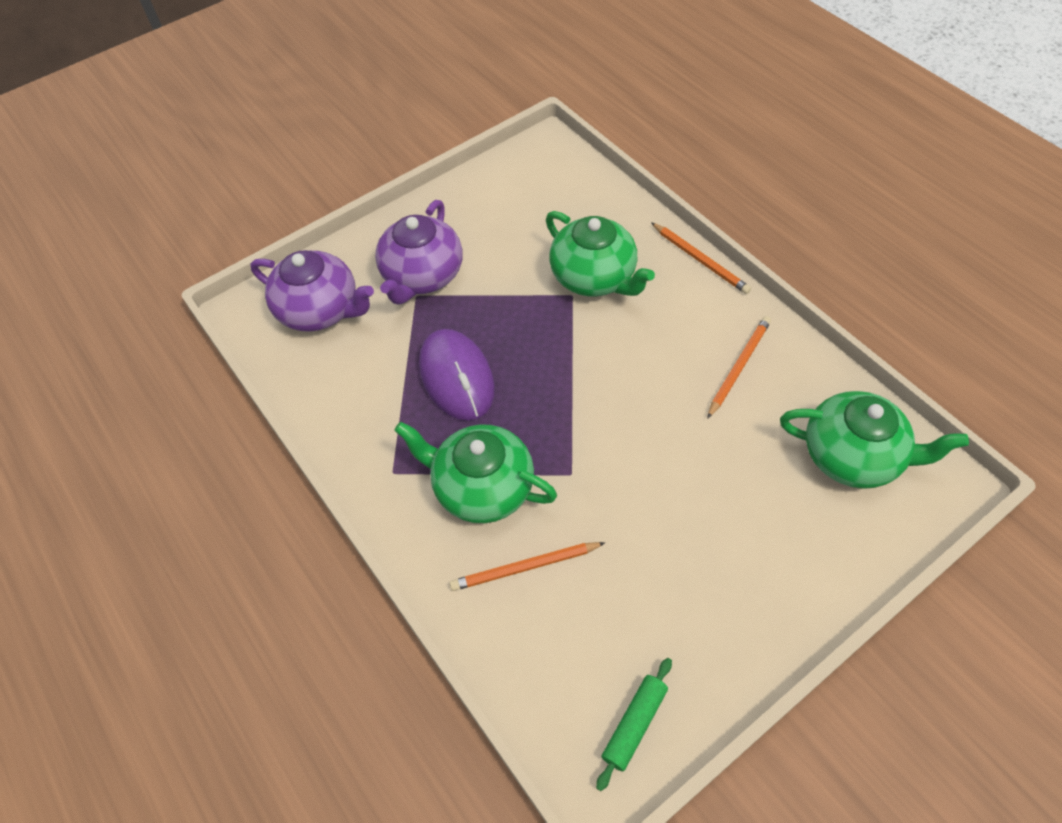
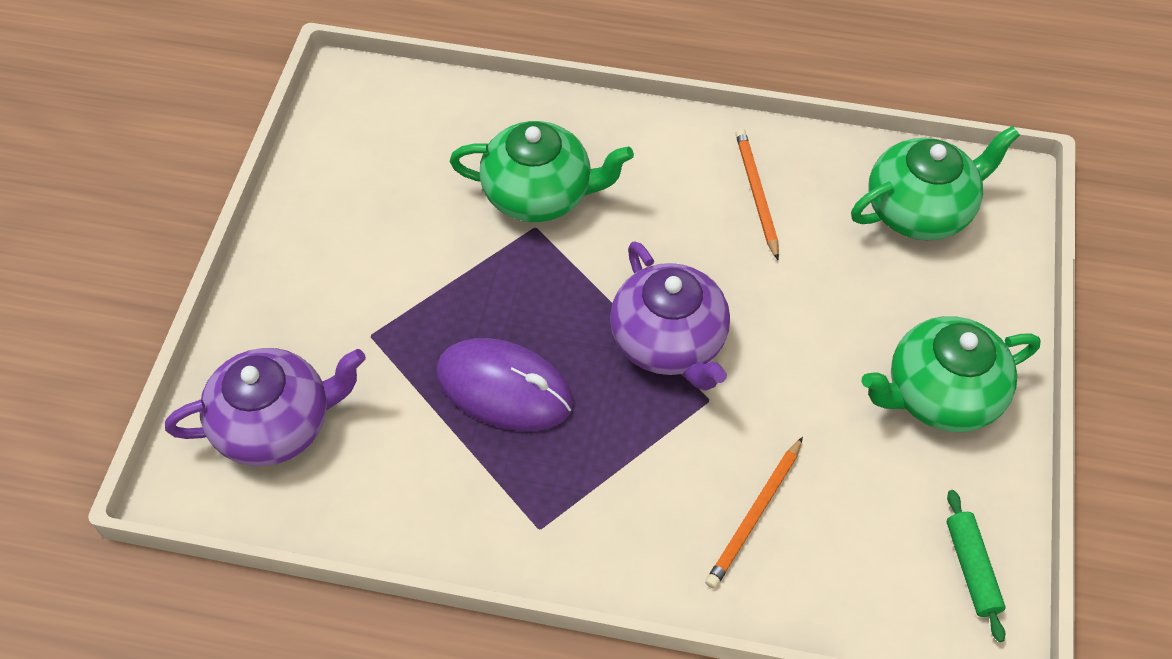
camera: 45 degrees left, 0 degrees up
(422, 276) = (355, 310): purple teapot -> purple teapot (669, 342)
(482, 487) = (641, 475): green teapot -> green teapot (940, 394)
(700, 260) = (624, 112): orange pencil -> none

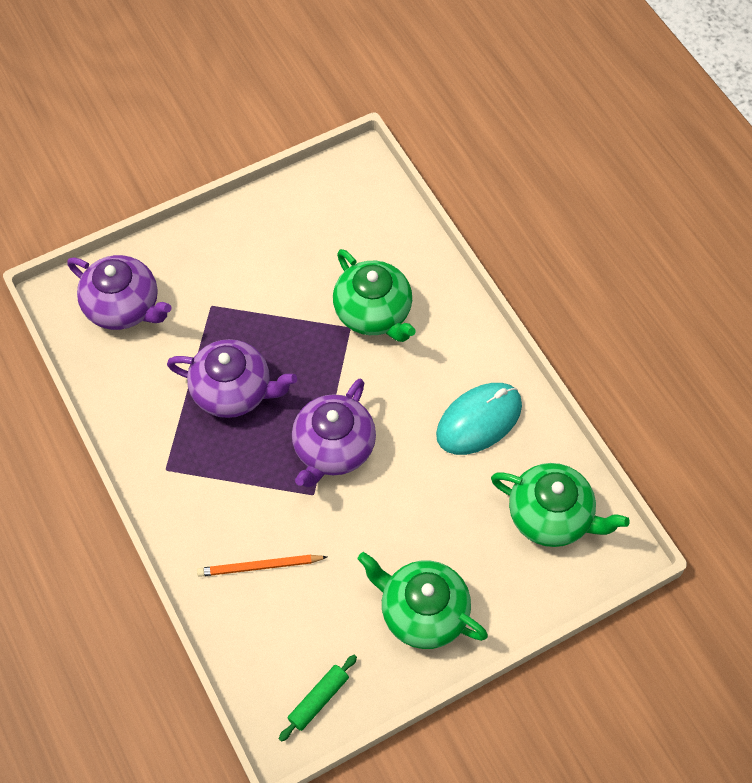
camera: 50 degrees right, 5 degrees up
(504, 388) = (233, 391): purple mouse -> purple teapot
(756, 194) = (479, 420): orange pencil -> turquoise mouse

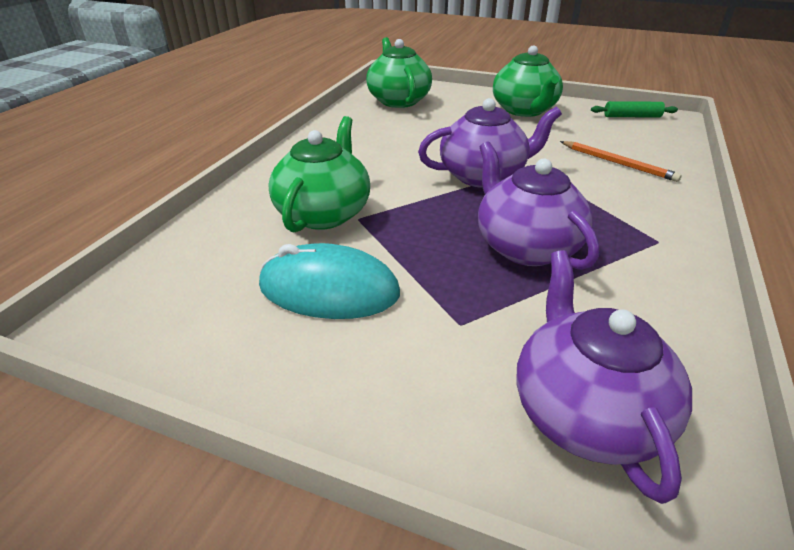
camera: 130 degrees left, 25 degrees down
(479, 420) = (365, 137): turquoise mouse -> turquoise mouse (329, 289)

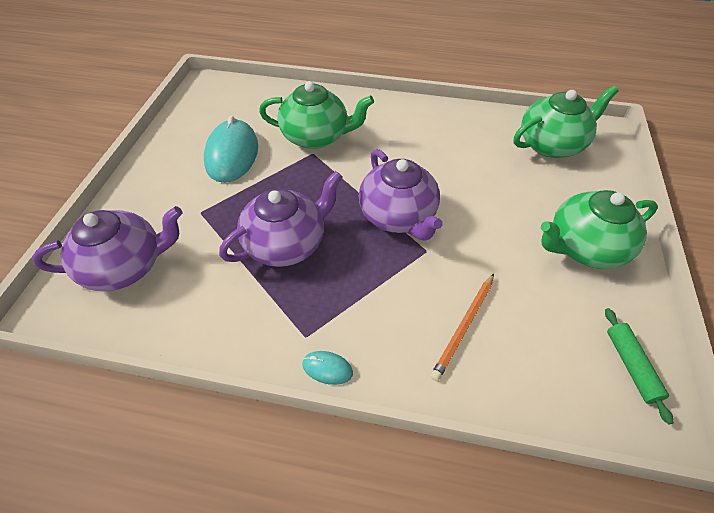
camera: 80 degrees right, 15 degrees up
(691, 231) = (327, 368): none -> turquoise mouse

